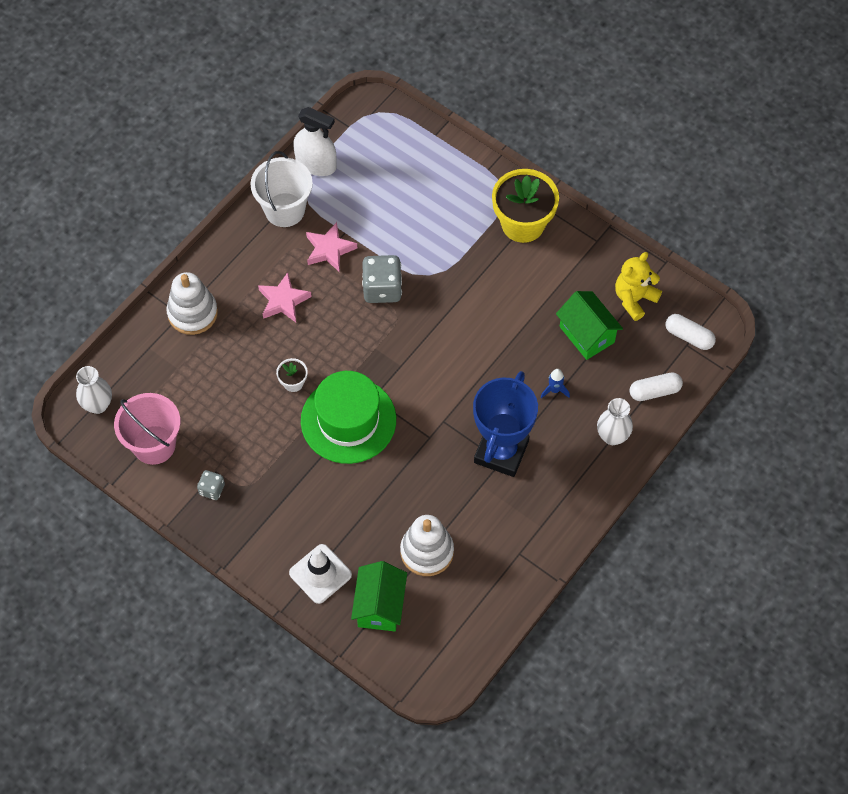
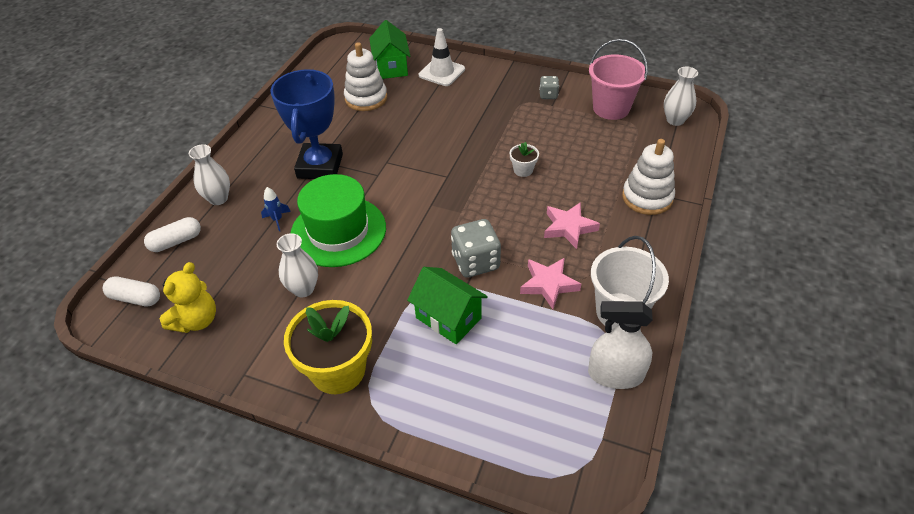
camera: 165 degrees right, 15 degrees down
(348, 420) = (461, 157): green hat -> green hat (338, 231)
(539, 304) = (303, 289): none -> white vase
(586, 334) = (249, 273): green house -> green house (448, 318)

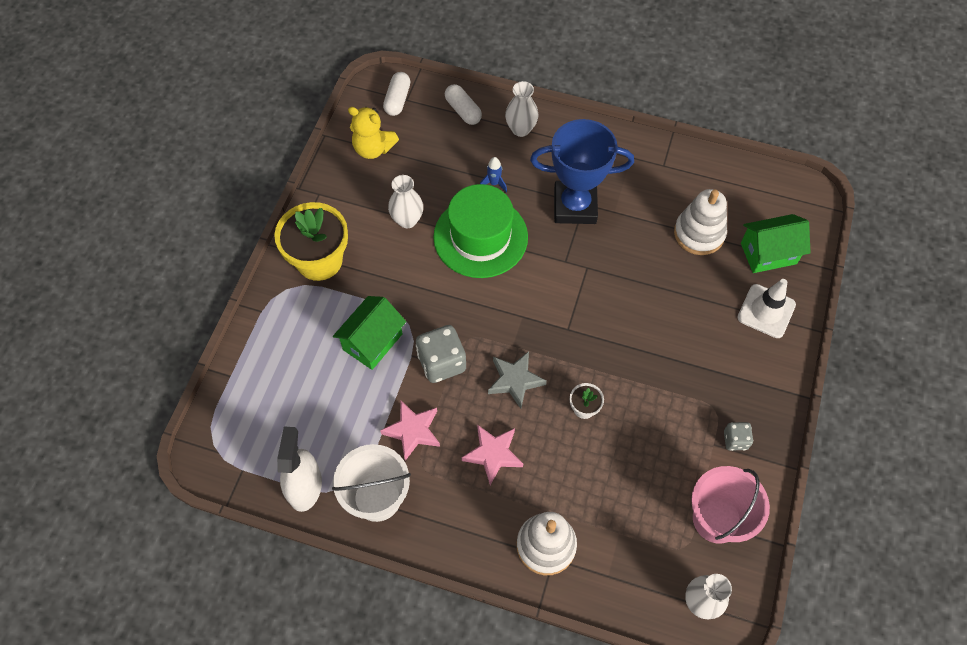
camera: 85 degrees right, 15 degrees up
(496, 211) = (515, 380): none -> grey star

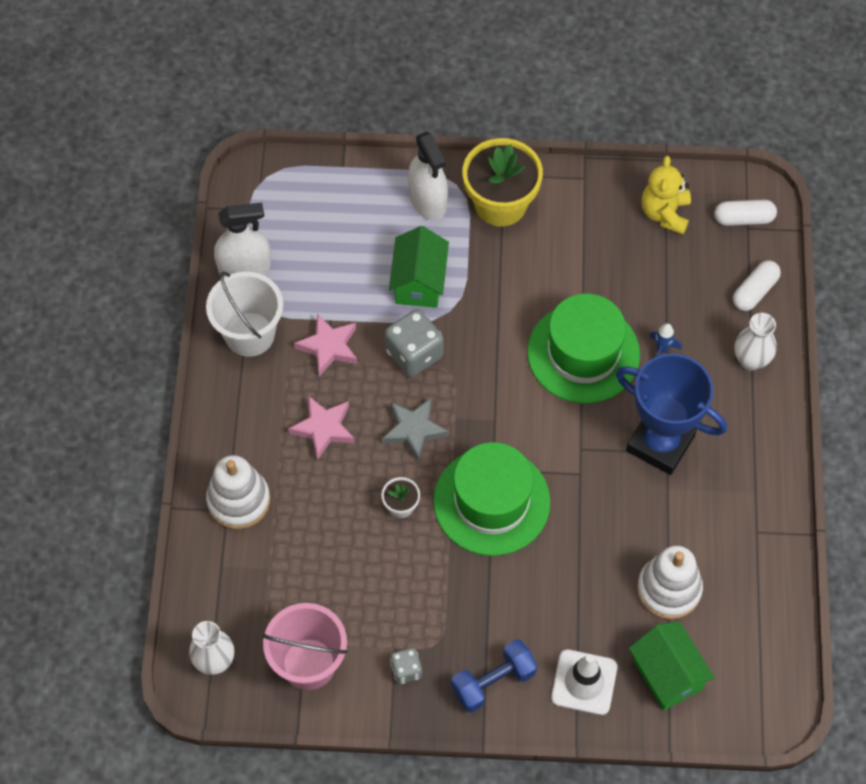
camera: 75 degrees right, 0 degrees up
(294, 315) = (428, 200): none -> white spray bottle
(373, 342) = (419, 282): green house -> green house turned 75 degrees clockwise
(407, 220) = (580, 274): white vase -> none
(575, 206) = (660, 443): blue trophy -> blue trophy turned 45 degrees counterclockwise
(596, 337) = (491, 501): none -> green hat
(756, 376) = (493, 682): none -> blue dumbbell

